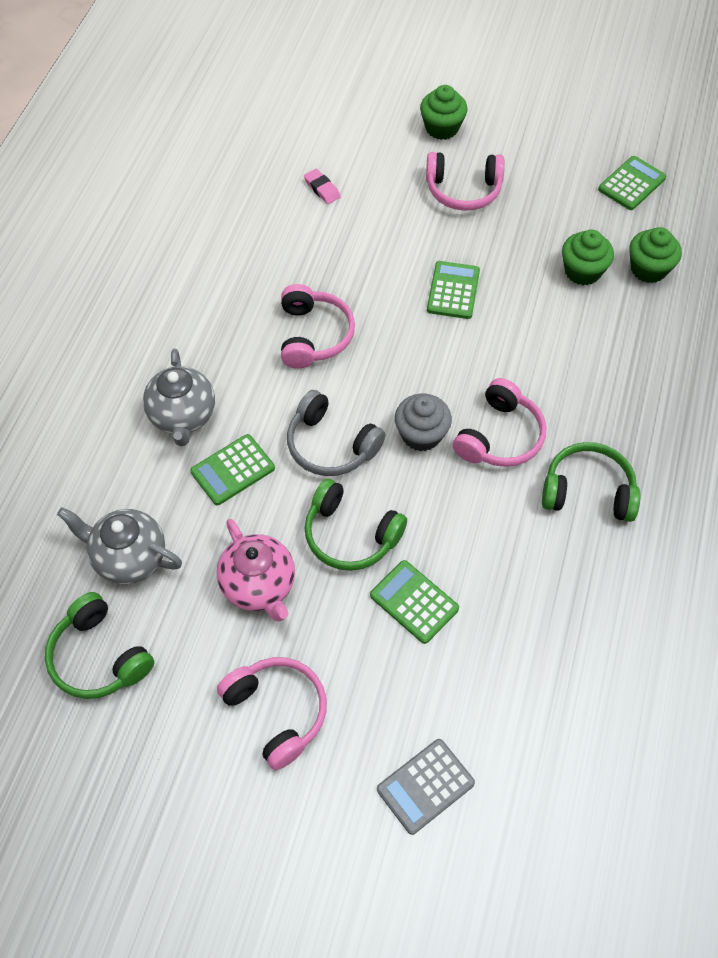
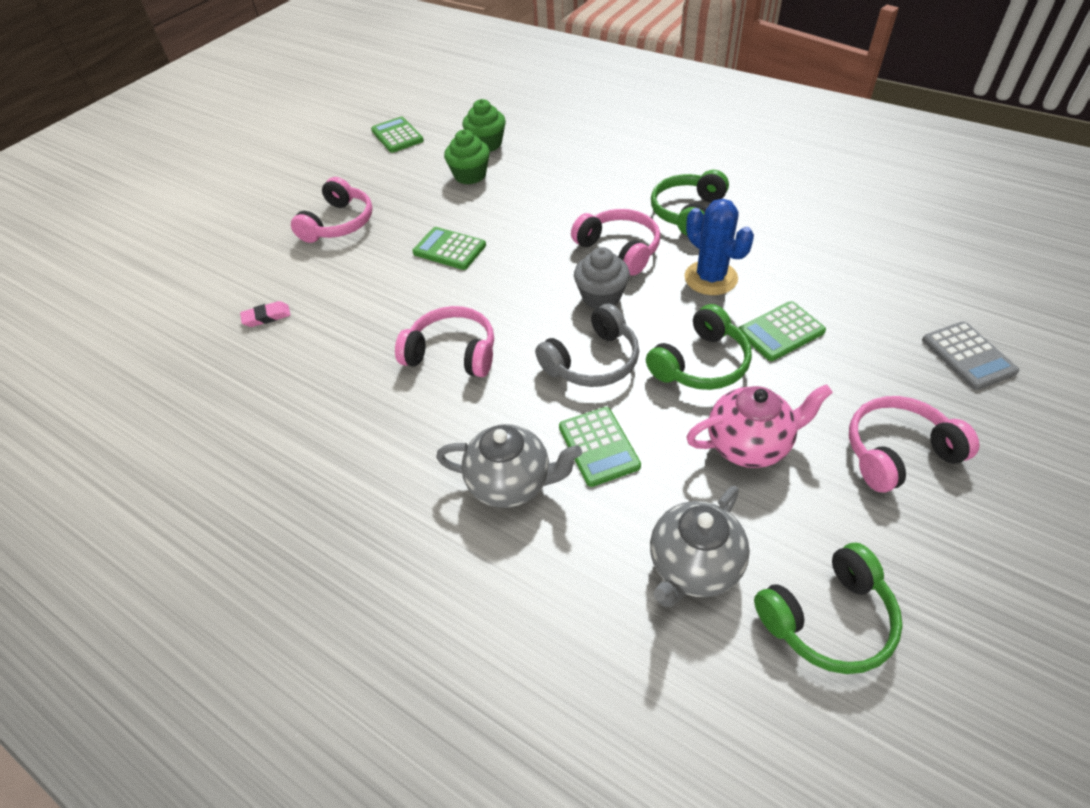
camera: 70 degrees left, 10 degrees down
(442, 128) = (255, 223): green cupcake -> none
(479, 528) = (710, 278): none -> blue cactus

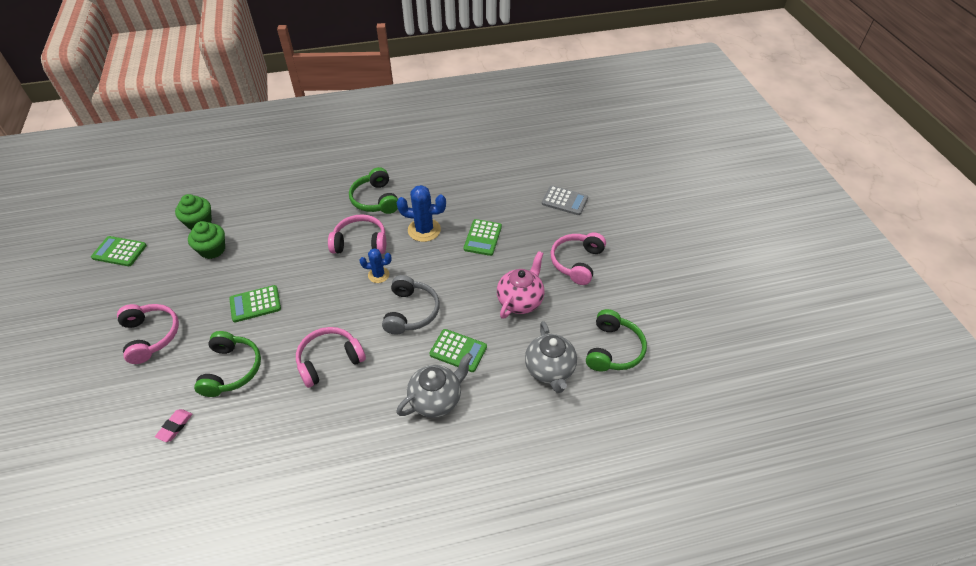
camera: 50 degrees left, 0 degrees up
(601, 296) = (378, 275): grey cupcake -> blue cactus
(701, 364) = (463, 277): green headphones -> green headphones (232, 370)

